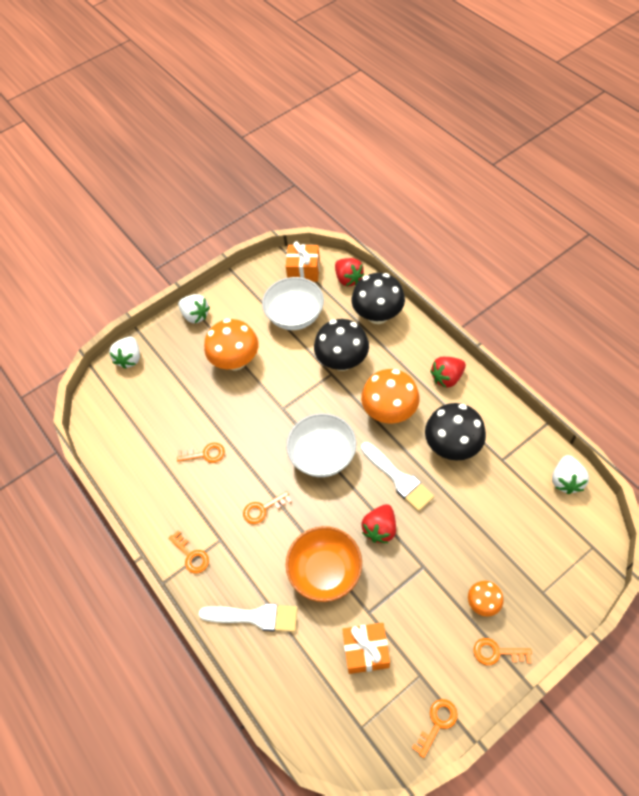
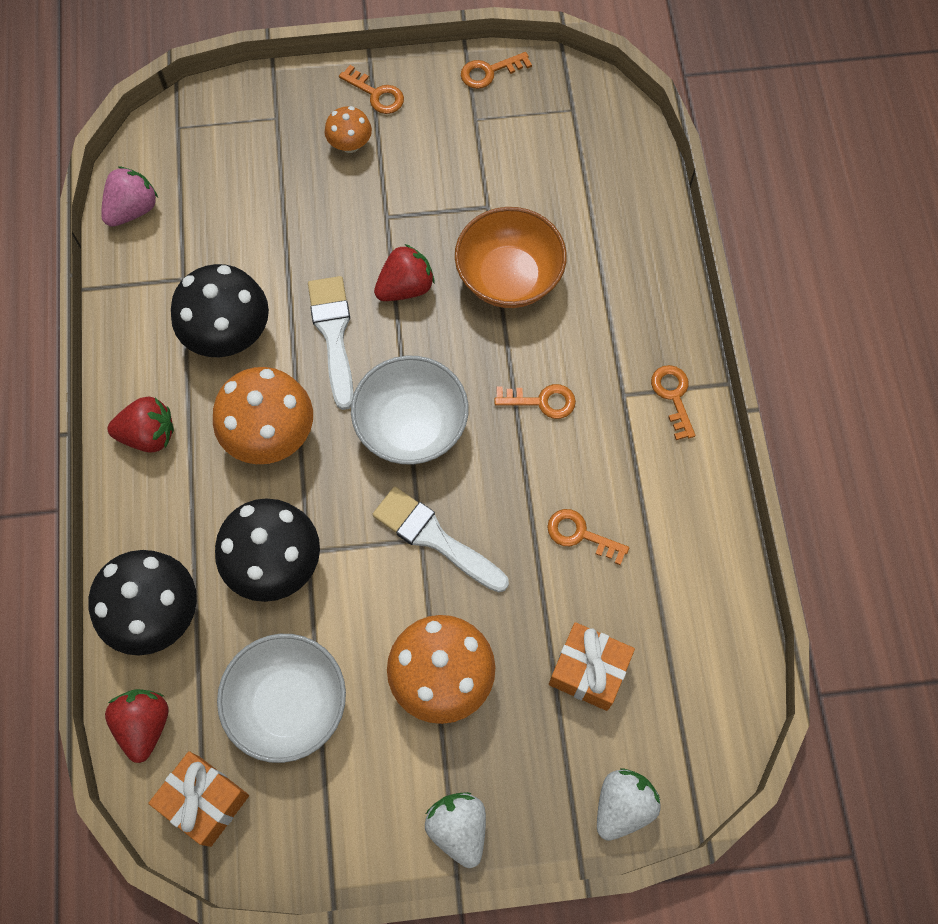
camera: 155 degrees left, 10 degrees up
(254, 617) = (628, 276): white brush -> white brush (435, 538)
(366, 651) = (518, 171): orange gift -> orange gift (588, 671)
(566, 480) = (133, 209): white strawberry -> pink strawberry

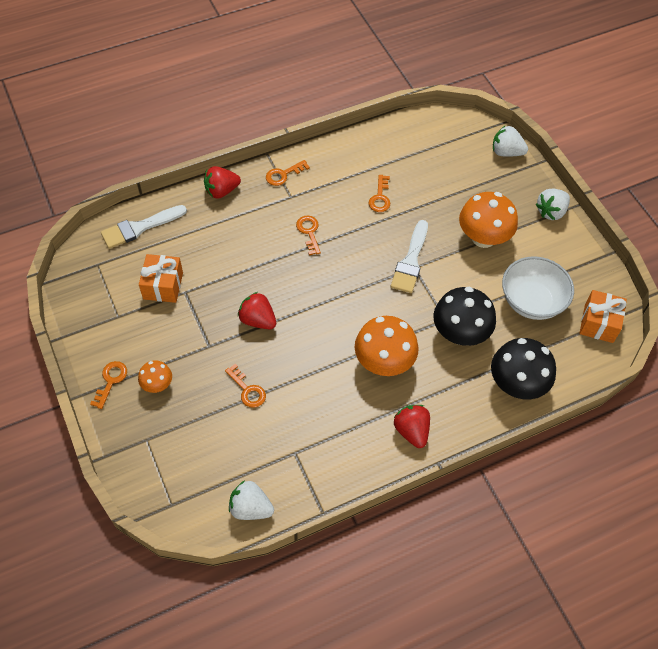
camera: 110 degrees left, 10 degrees down
(133, 209) = (250, 508): pink strawberry -> white strawberry
(144, 725) = (577, 366): red strawberry -> red strawberry (221, 191)
(228, 334) = (325, 409): black mushroom -> none
(334, 335) = (304, 349): white brush -> white brush (140, 227)
(411, 426) = (349, 290): white bowl -> none
(489, 72) = (76, 318): orange key -> orange key (247, 390)
(509, 277) = (233, 268): orange bowl -> none
(588, 671) = (450, 178): orange gift -> orange gift (163, 286)

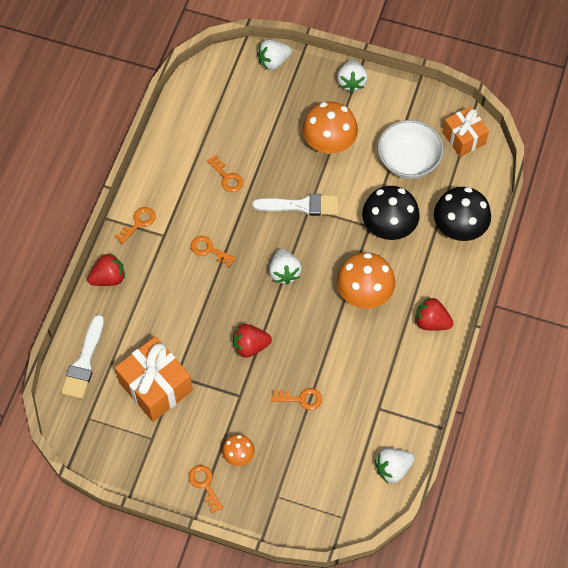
camera: 45 degrees left, 5 degrees up
(163, 286) = (156, 386): orange gift -> orange gift, size x1.52
(221, 191) = (108, 278): red strawberry -> red strawberry turned 135 degrees counterclockwise
(283, 174) = (138, 223): orange key -> orange key turned 150 degrees counterclockwise
(343, 293) = (284, 272): none -> white strawberry
(411, 260) = (301, 205): white brush -> white brush turned 60 degrees counterclockwise

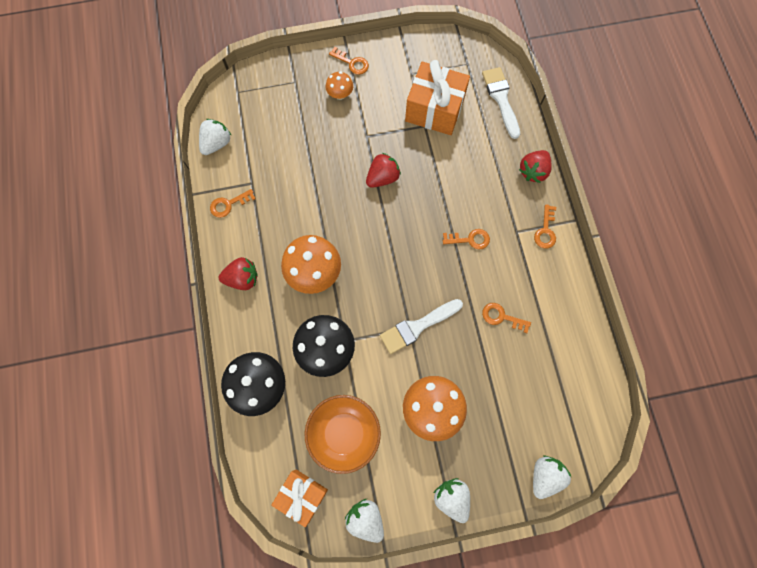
camera: 150 degrees right, 10 degrees up
(284, 272) = (394, 254): white strawberry -> white strawberry (366, 519)
(301, 399) = (317, 158): orange key -> orange key (229, 204)
(408, 161) = (344, 433): white bowl -> orange bowl

